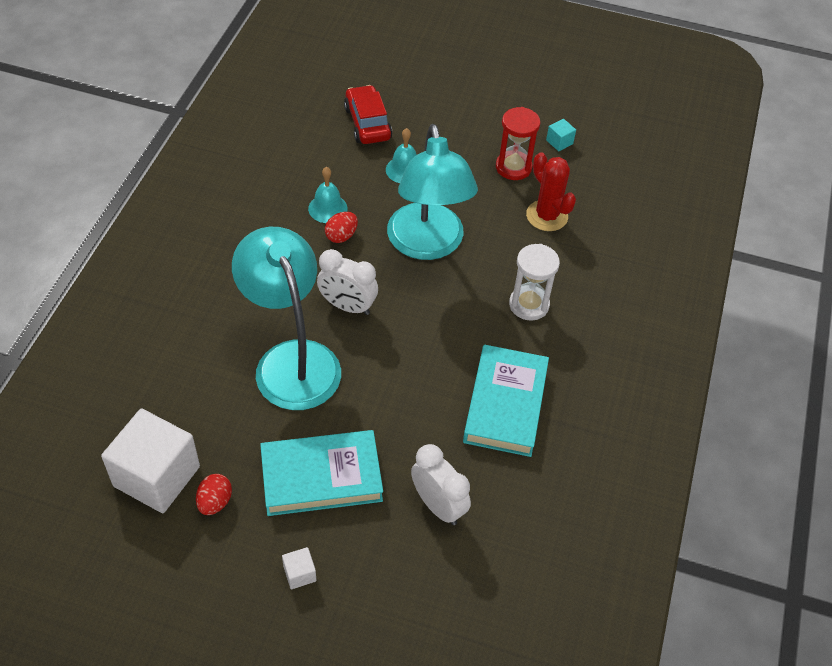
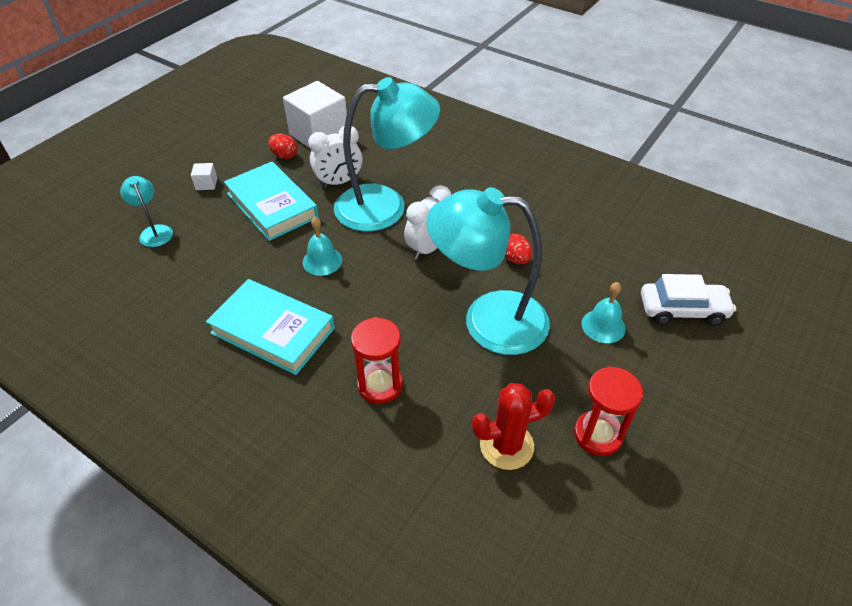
camera: 110 degrees right, 5 degrees down
(321, 477) = (272, 205): turquoise book -> turquoise book turned 45 degrees counterclockwise
(327, 208) = (554, 256): turquoise bell -> turquoise bell (322, 261)
(367, 123) = (682, 310): red car -> white car
(408, 591) = (154, 231): none -> turquoise lamp
(438, 505) = (207, 262): white clock -> white clock (339, 182)
(529, 305) = (380, 385): white hourglass -> red hourglass
(559, 142) = (644, 508): turquoise cube -> none

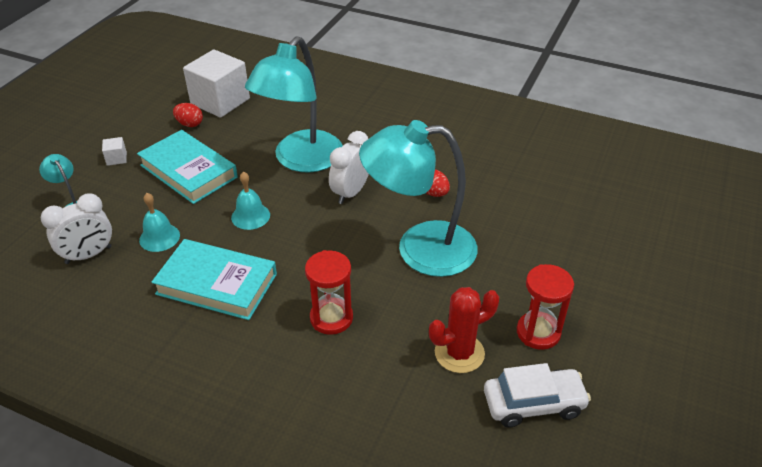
camera: 10 degrees left, 5 degrees down
(339, 182) = (250, 143): white clock -> white clock (88, 255)
(385, 207) = (301, 160): turquoise lamp -> turquoise lamp turned 135 degrees clockwise
(603, 326) = (525, 241): turquoise bell -> turquoise bell (159, 237)
(682, 310) = (592, 219): white car -> white car (533, 403)

